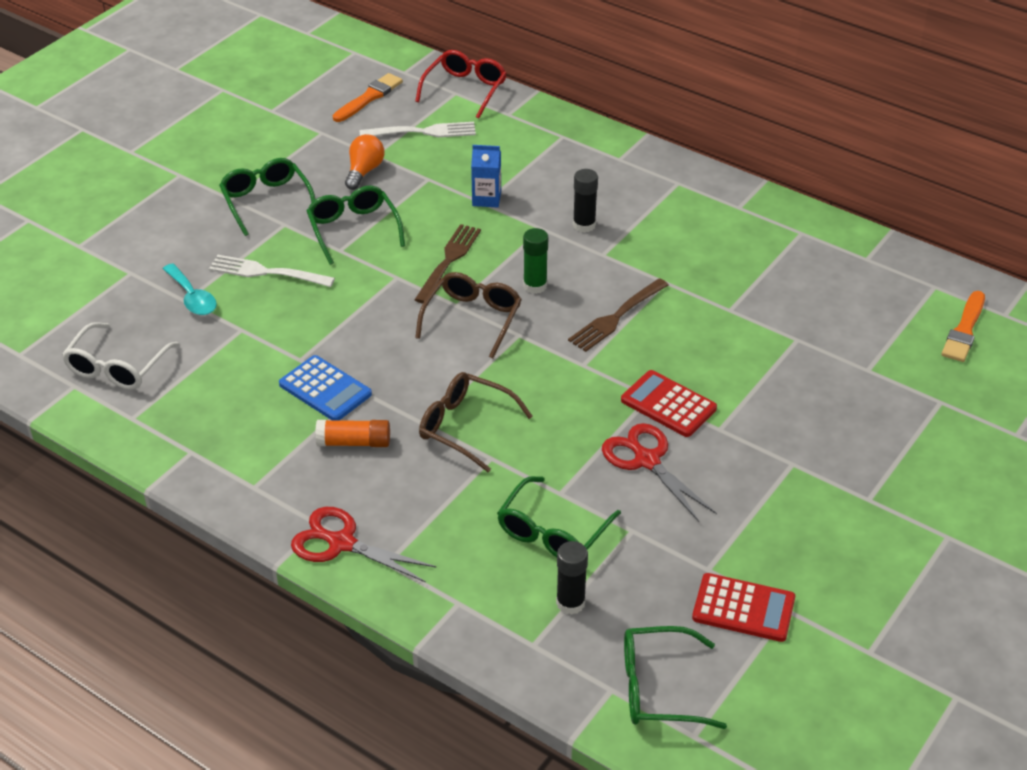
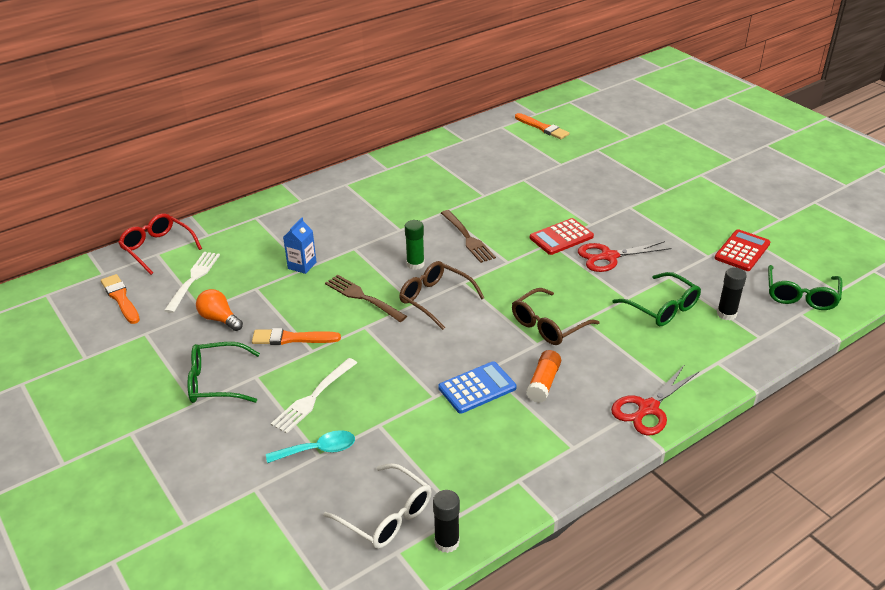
camera: 70 degrees left, 5 degrees down
(354, 230) = (292, 338): green glasses -> orange brush
(584, 225) = (363, 230): black glue stick -> black glue stick (447, 542)

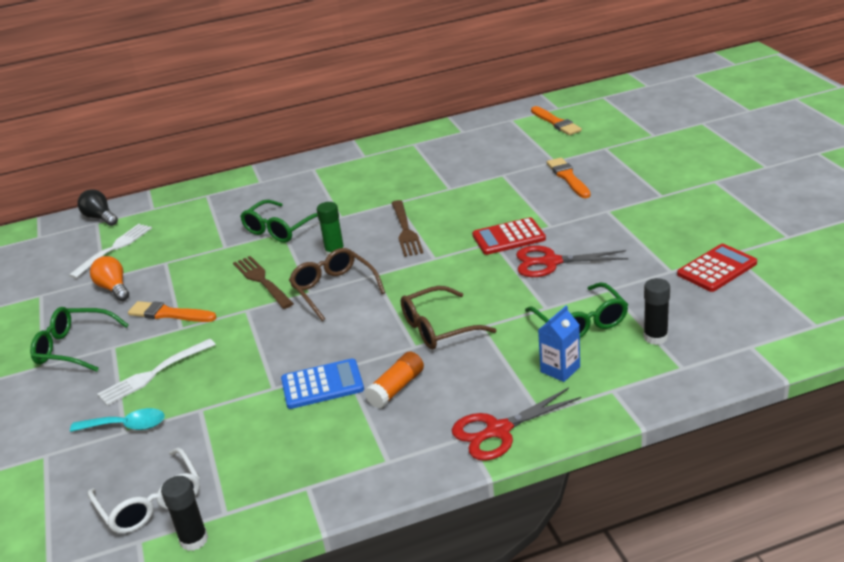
camera: 20 degrees right, 5 degrees down
(120, 298) = (39, 260): orange brush -> orange brush (568, 177)
(158, 248) = (100, 218): red glasses -> black light bulb
(302, 265) = (222, 244): blue carton -> blue carton (560, 369)
(801, 295) = (764, 325): green glasses -> green glasses (280, 229)

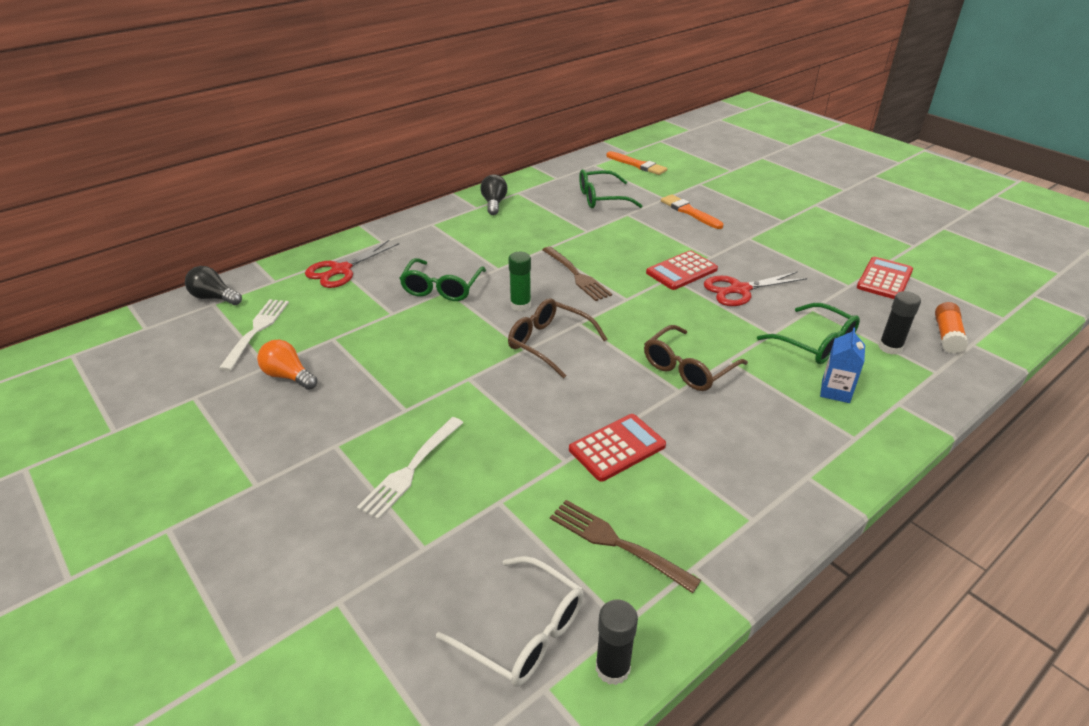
camera: 25 degrees left, 5 degrees up
(75, 348) = (285, 455): green glasses -> green glasses (602, 198)
(126, 426) = (422, 540): turquoise spoon -> none
(169, 314) = (379, 396): orange brush -> none
(262, 281) = (463, 344): brown fork -> brown fork (618, 543)
(322, 385) = (617, 448): blue calculator -> red calculator
(383, 153) = (494, 204): none -> black light bulb
(396, 388) = (697, 438): orange glue stick -> orange glue stick (947, 336)
(498, 430) = (832, 464): red scissors -> red scissors (341, 270)

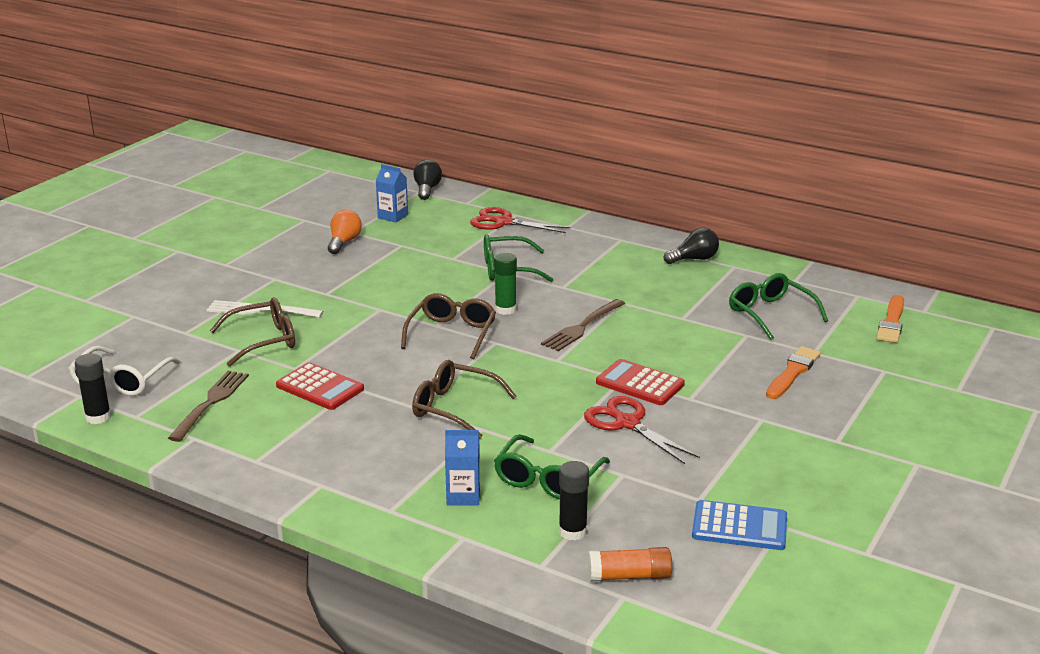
camera: 70 degrees right, 10 degrees down
(256, 331) = (393, 216): white fork -> blue carton
(488, 478) = (262, 341): none -> brown glasses
(884, 279) = (739, 526): red calculator -> blue calculator

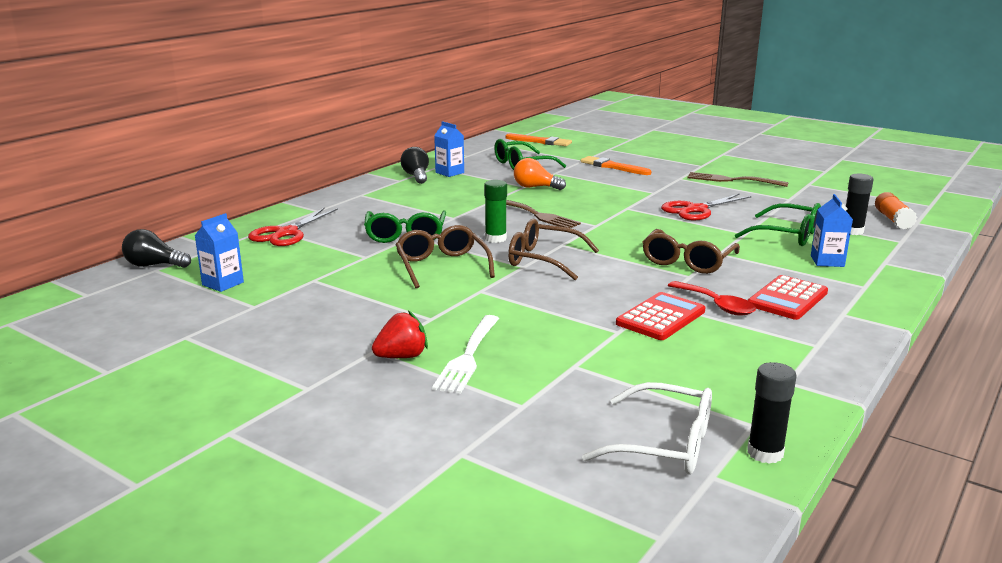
camera: 85 degrees left, 5 degrees down
(210, 403) = (709, 376): brown fork -> brown fork (733, 180)
(262, 341) = (552, 351): brown glasses -> brown glasses (442, 266)
(263, 288) = (402, 356): none -> red strawberry
(344, 242) = (284, 310): orange light bulb -> orange light bulb (535, 187)
(345, 416) = (716, 305): none -> red spoon
(640, 383) = (634, 203): red calculator -> red calculator (787, 299)
(716, 275) = (449, 172): none -> blue carton
(739, 526) = (816, 192): blue calculator -> none

